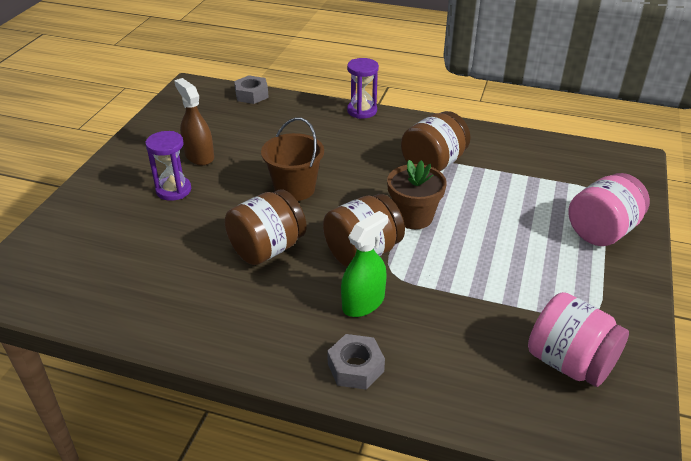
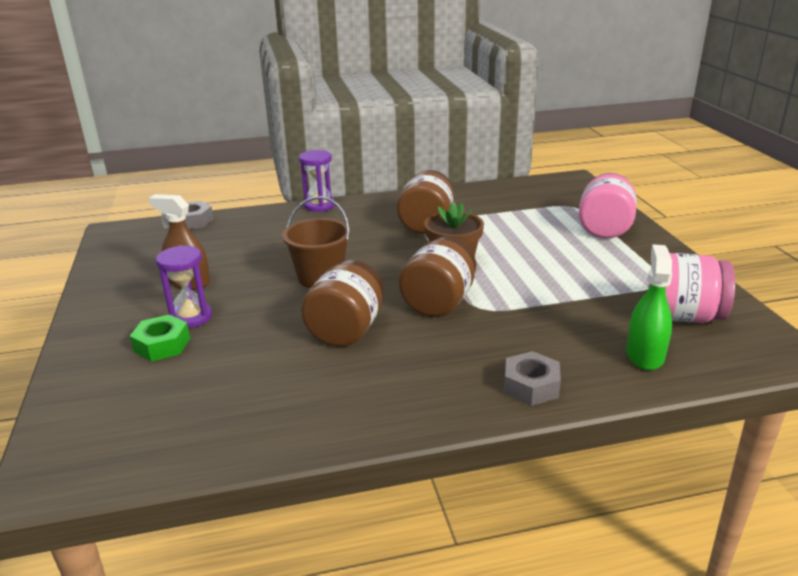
camera: 30 degrees left, 10 degrees down
(136, 207) = (162, 345): none -> green nut
(363, 302) = (481, 337): green spray bottle -> green spray bottle (645, 355)

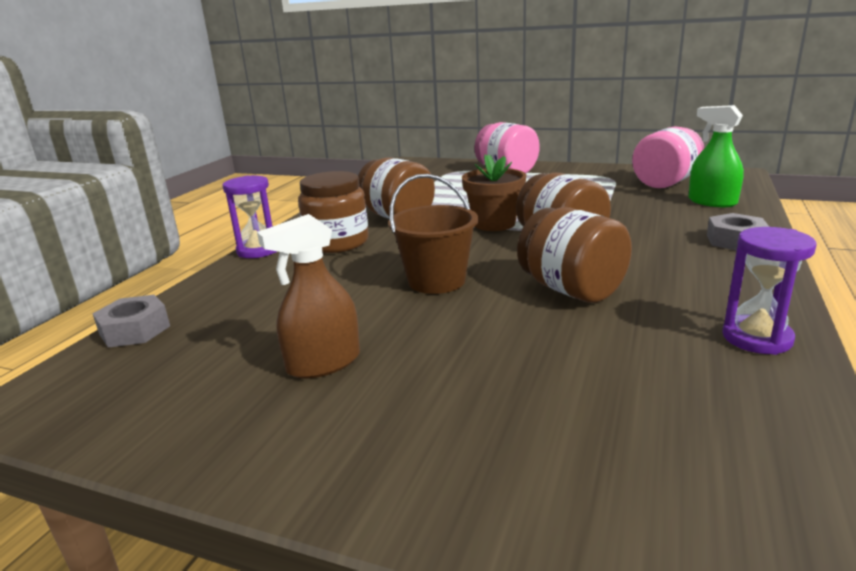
camera: 55 degrees left, 5 degrees down
(162, 345) = (486, 414): green nut -> none
(191, 317) = (430, 378): purple hourglass -> purple hourglass (756, 338)
(355, 223) = (337, 243): none -> brown jar

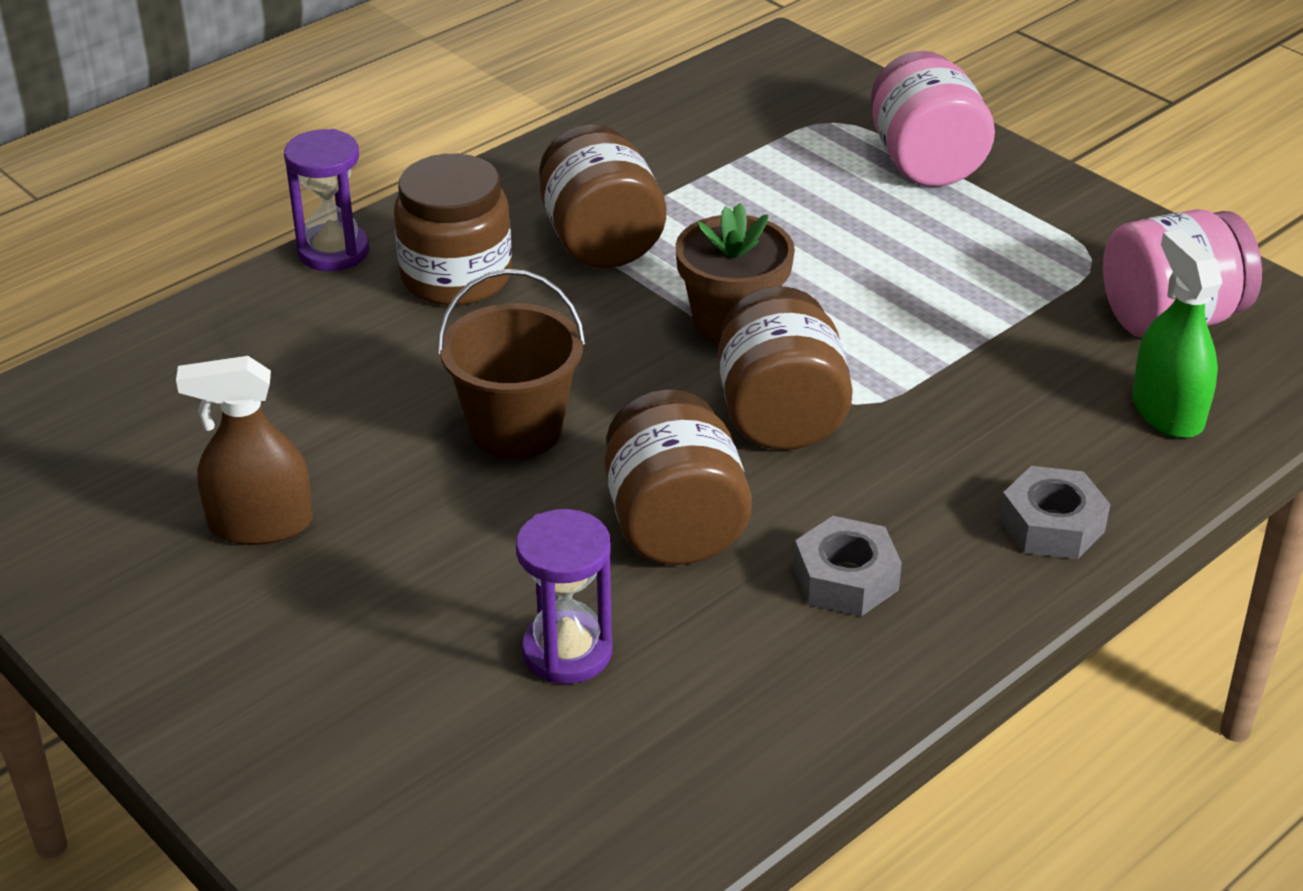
camera: 25 degrees right, 15 degrees up
(135, 330) = (89, 372): grey nut -> grey nut (845, 579)
(756, 338) = (796, 711): purple hourglass -> purple hourglass (567, 652)

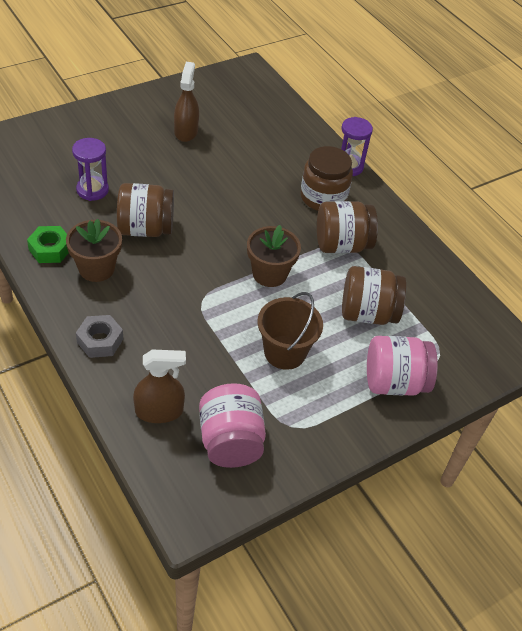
camera: 95 degrees right, 10 degrees up
(516, 429) = (217, 198): brown bucket -> brown bucket (285, 352)
(780, 415) = (201, 274): brown jar -> brown jar (367, 313)
(822, 676) = (50, 249): none -> green nut
(845, 579) = (96, 268): grey nut -> brown flower pot
(1167, 411) = (159, 411): green spray bottle -> brown spray bottle

